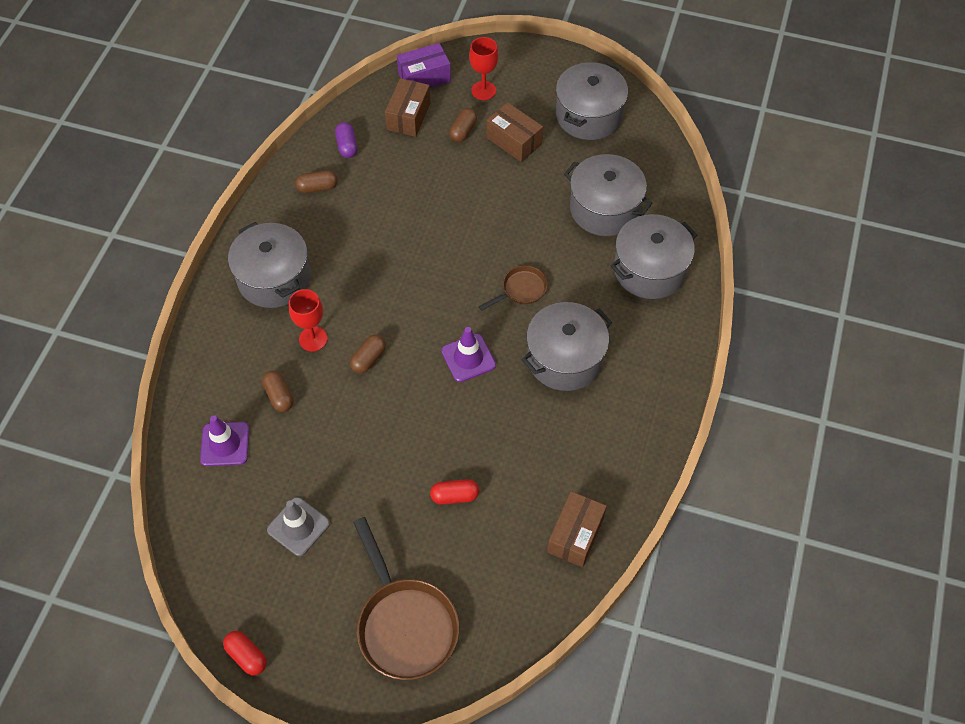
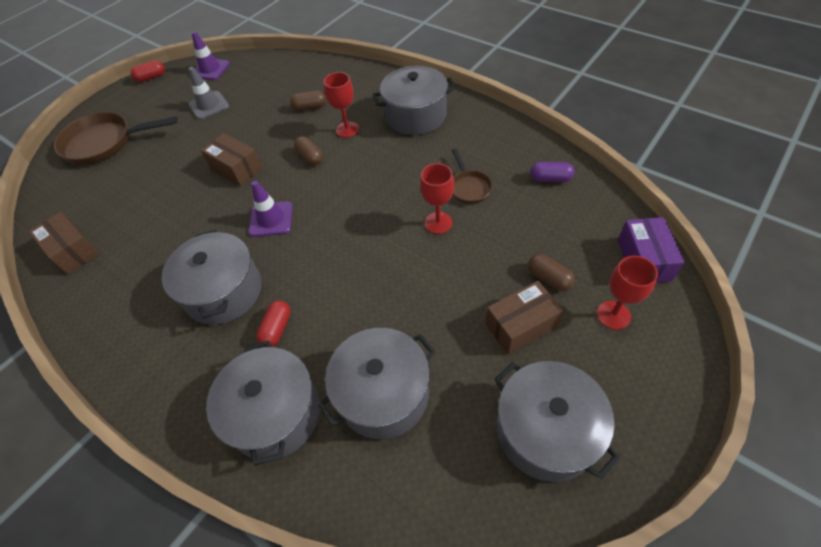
camera: 115 degrees right, 5 degrees down
(225, 444) = (291, 80): purple traffic cone -> purple traffic cone (210, 69)
(317, 187) = (503, 152): brown capsule -> none
(408, 116) = (582, 233): brown box -> brown box (237, 169)
(428, 217) = (438, 223): none -> red goblet
(454, 496) = (164, 185): red capsule -> red capsule (277, 328)
(521, 290) = (317, 277): brown pan -> brown pan (469, 187)

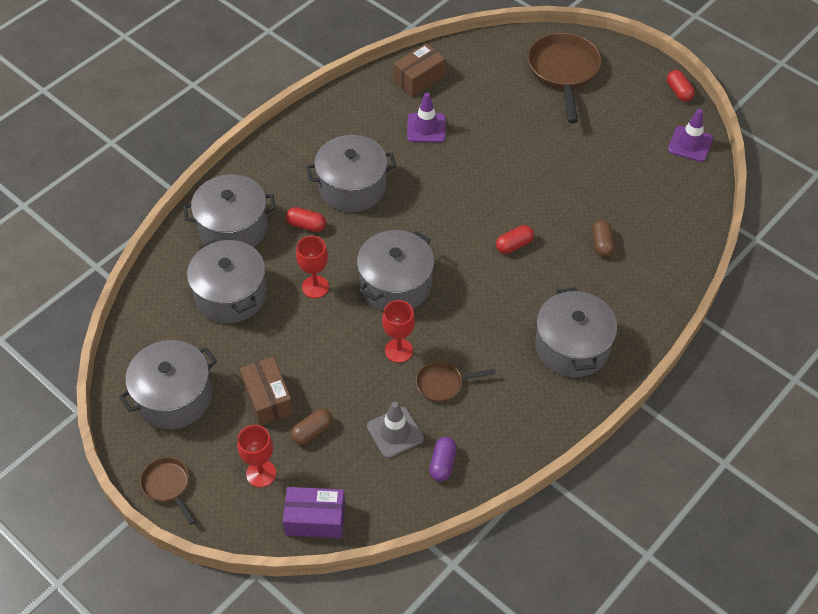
camera: 90 degrees right, 0 degrees up
(209, 105) = (617, 150): grey traffic cone -> grey traffic cone (395, 432)
(237, 169) = (506, 184): brown box -> none
(271, 219) = (430, 215): purple traffic cone -> purple traffic cone (426, 128)
(310, 157) = (514, 245): brown capsule -> red capsule
(347, 129) = (555, 279): red goblet -> red goblet (315, 287)
(359, 235) = (395, 284): none -> grey pot
(667, 409) = (168, 486): none -> brown pan

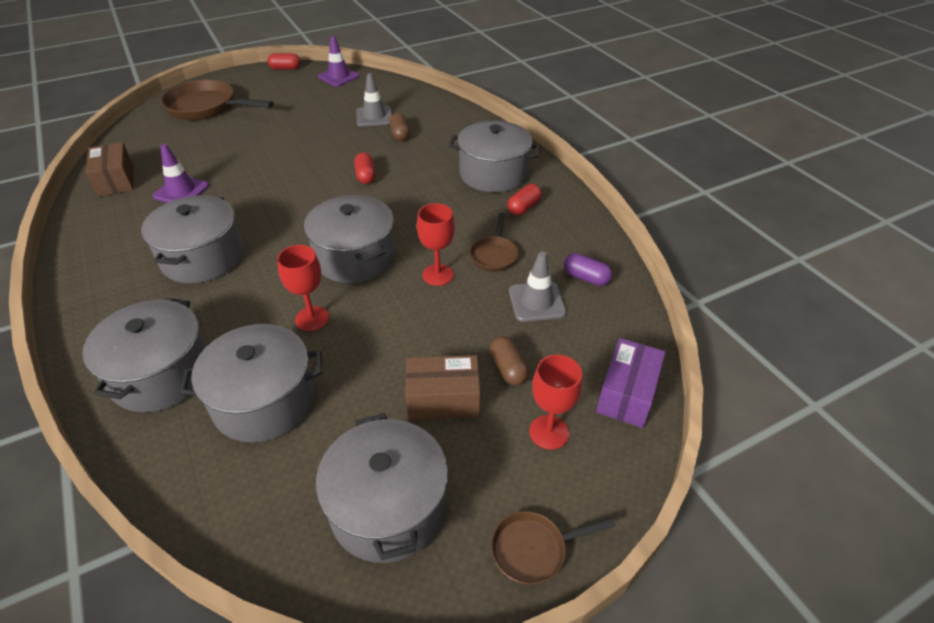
camera: 70 degrees left, 10 degrees down
(306, 225) = (220, 305): red capsule -> red capsule (524, 207)
(602, 244) = (400, 134): brown capsule -> brown capsule turned 60 degrees clockwise
(624, 209) = (374, 117): none -> grey traffic cone

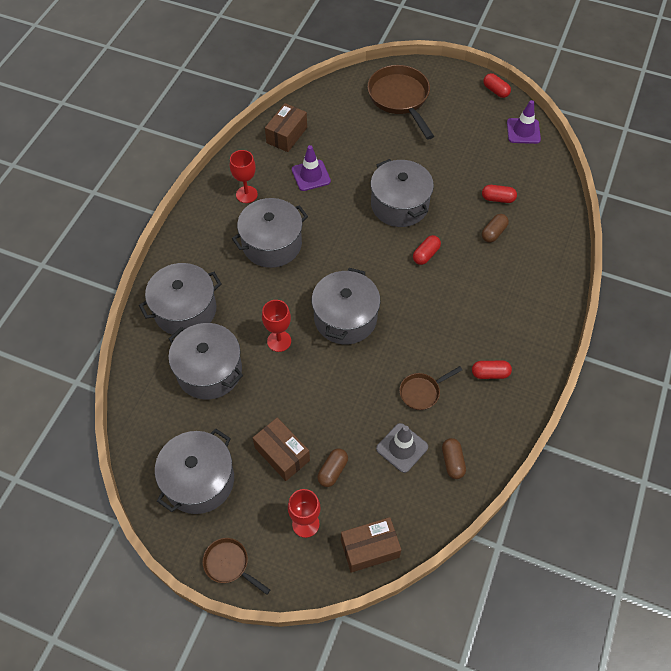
camera: 50 degrees right, 15 degrees up
(374, 117) = (498, 199): grey traffic cone -> red capsule
(438, 275) = (373, 375): red goblet -> red goblet (246, 194)
(493, 174) = (509, 326): grey pot -> grey pot (399, 205)
(586, 278) = (452, 462): purple capsule -> brown capsule
(627, 394) = (370, 548): purple box -> brown box

